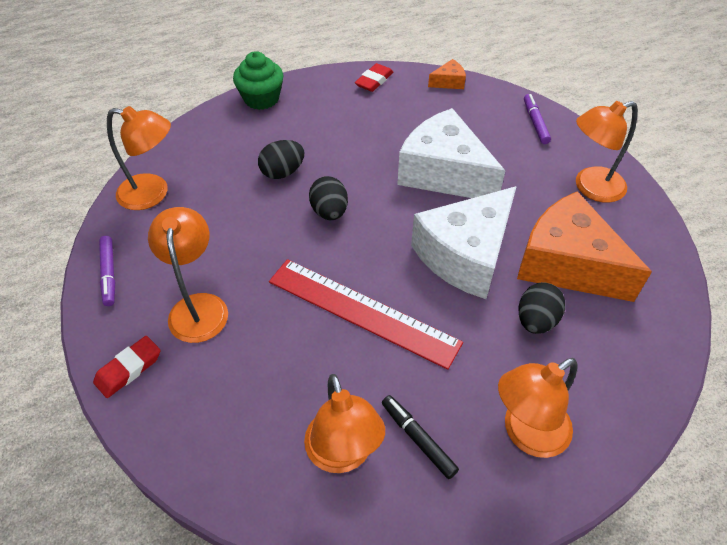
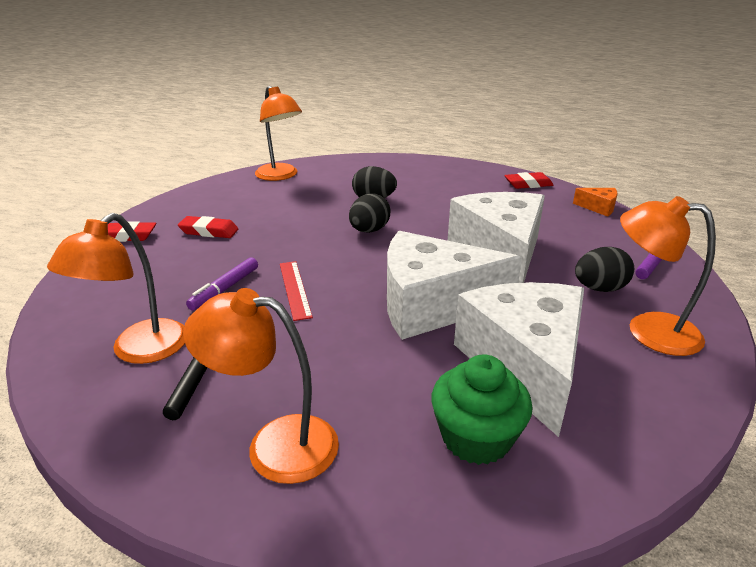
camera: 45 degrees right, 20 degrees down
(109, 274) = (196, 195): purple marker -> purple marker (225, 289)
(198, 306) = (209, 231): orange lamp -> red eraser
(261, 99) = (424, 163): green cupcake -> green cupcake (476, 438)
(362, 311) = (295, 289): red ruler -> red ruler, size x0.50
(536, 320) = (423, 380): black egg -> black egg (599, 288)
(567, 264) = (524, 364): orange cheese -> white cheese

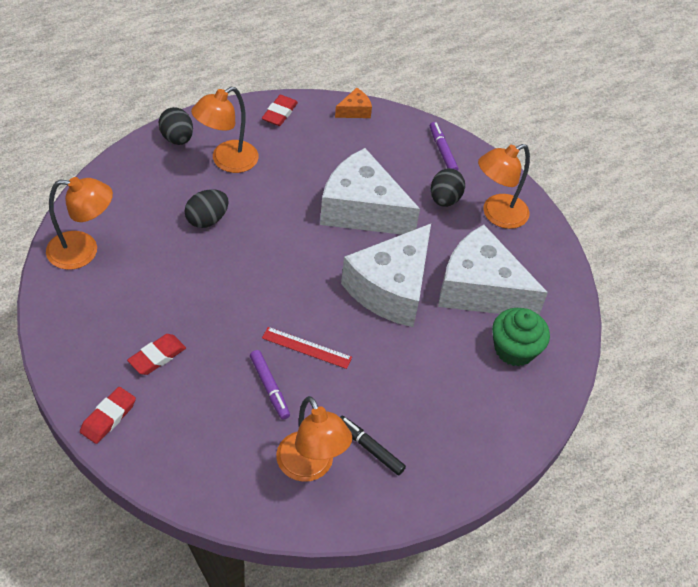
camera: 60 degrees left, 20 degrees up
(275, 444) = (456, 435): orange lamp -> orange lamp (227, 161)
(369, 230) = (260, 257): black egg -> black egg (177, 138)

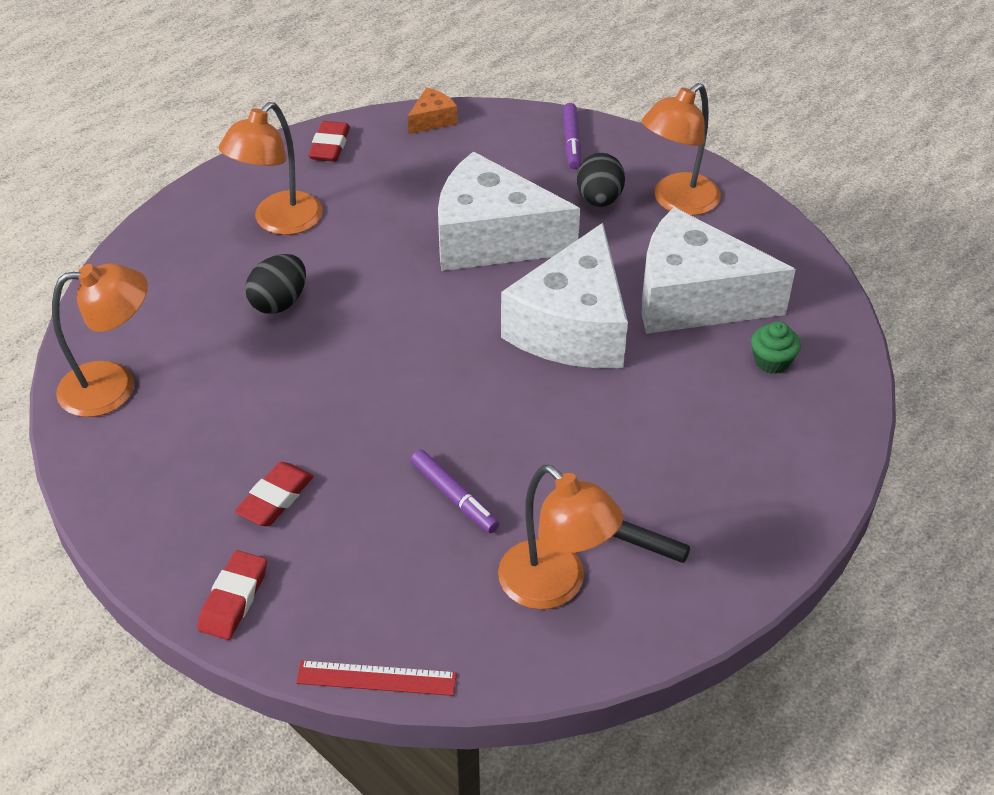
camera: 10 degrees left, 5 degrees down
(177, 138) = (196, 210): black egg -> none
(306, 348) = (486, 431): red ruler -> red ruler (376, 678)
(442, 151) = (571, 142): purple marker -> purple marker turned 150 degrees counterclockwise
(514, 349) = (772, 361): green cupcake -> green cupcake, size x0.59

